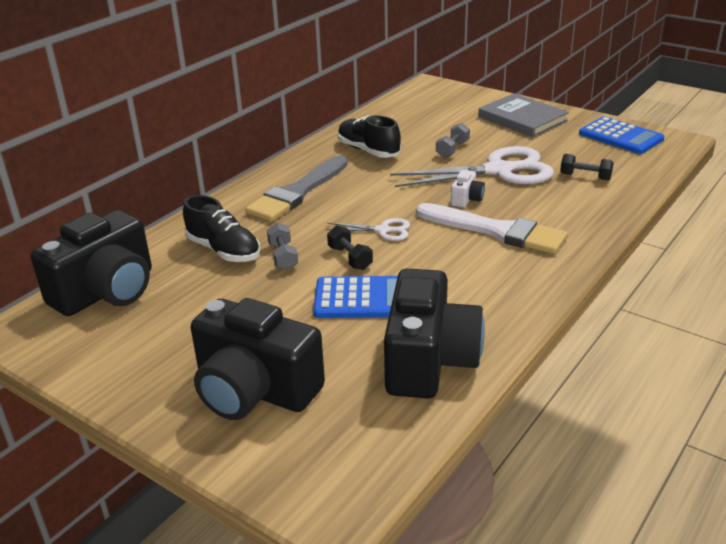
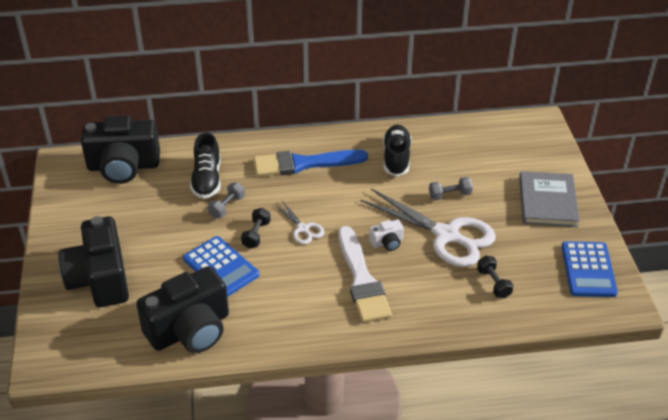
camera: 45 degrees right, 10 degrees up
(297, 192) = (304, 164): grey brush -> blue brush

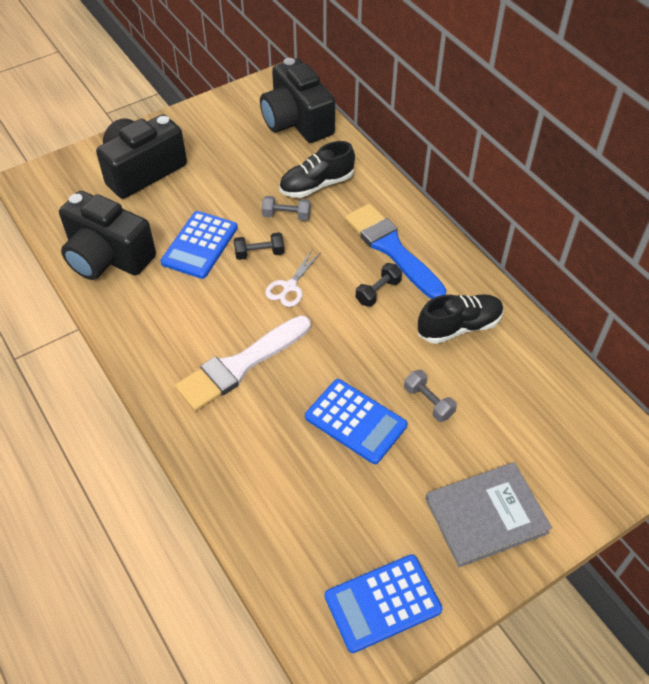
camera: 65 degrees right, 10 degrees up
(387, 242) = (310, 368): white camera -> none
(446, 235) = (355, 421): white scissors -> blue calculator
(493, 283) = (300, 497): black dumbbell -> black dumbbell (378, 291)

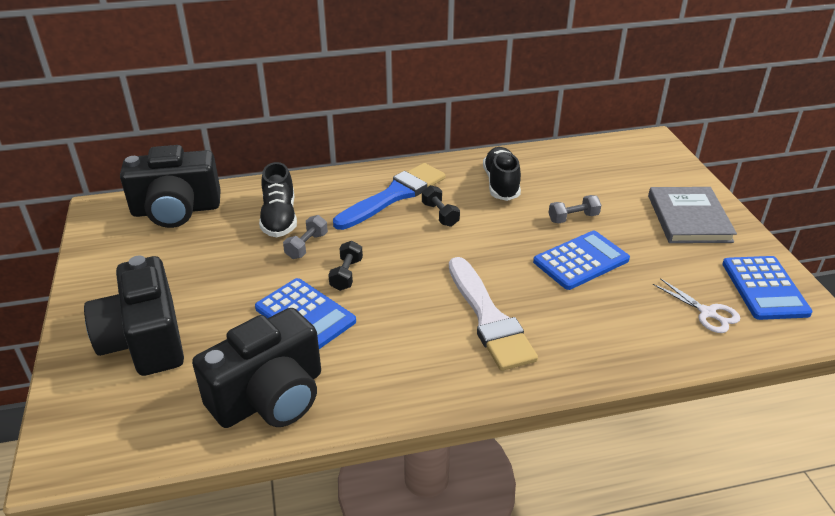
camera: 70 degrees left, 15 degrees down
(289, 287) = (404, 264): white scissors -> white scissors (707, 313)
(392, 249) = (394, 195): blue brush -> blue brush turned 150 degrees clockwise

